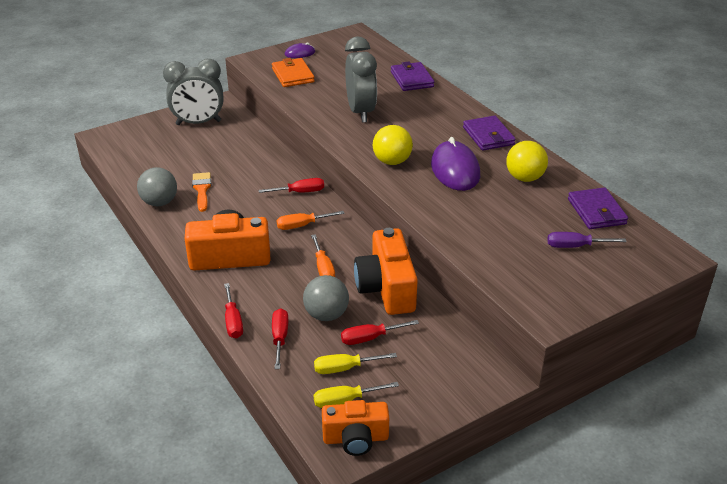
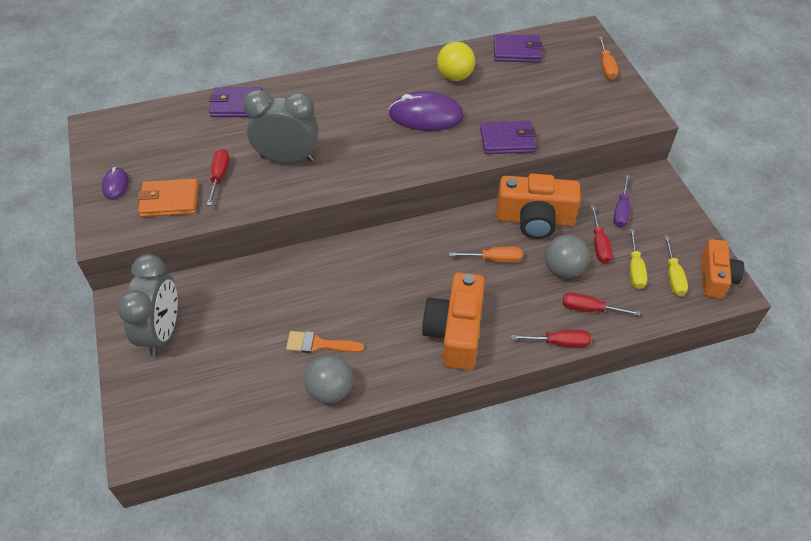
camera: 75 degrees left, 15 degrees up
(300, 192) = (359, 255): red screwdriver -> red screwdriver (219, 176)
(302, 225) = (420, 263): orange screwdriver -> orange screwdriver (606, 66)
(392, 161) = (395, 155): yellow ball -> none
(488, 136) = (376, 80): purple wallet -> purple wallet (507, 140)
(575, 246) = (560, 76): purple screwdriver -> purple screwdriver (621, 210)

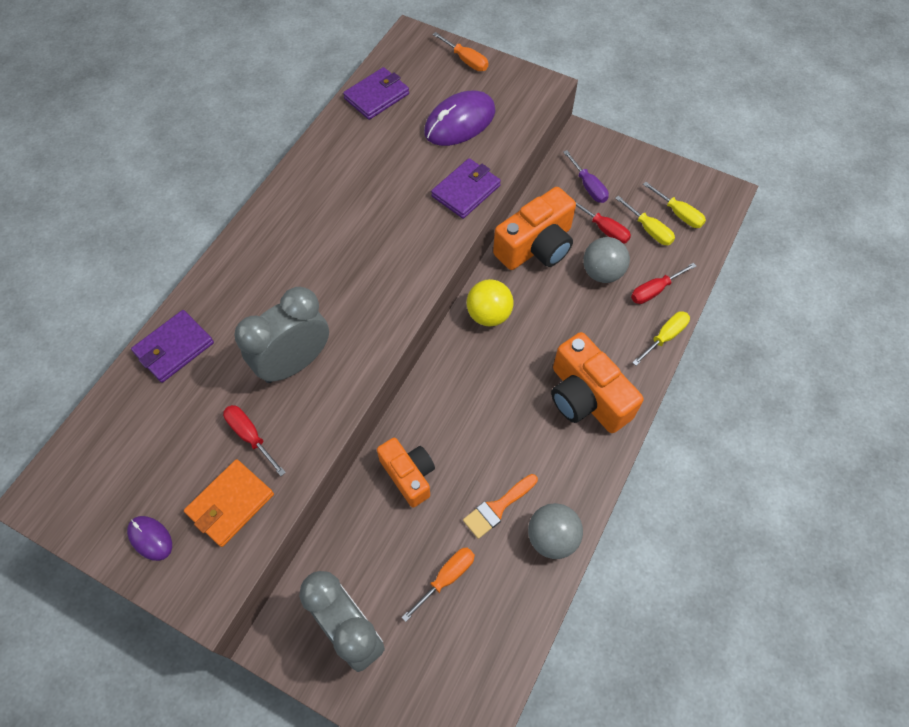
camera: 45 degrees left, 10 degrees up
(426, 115) = (371, 219): purple mouse -> purple mouse (459, 122)
(455, 76) = (351, 160): yellow ball -> yellow ball (489, 315)
(494, 259) = (545, 307): orange screwdriver -> orange screwdriver (446, 578)
(559, 343) = (665, 337): red screwdriver -> yellow screwdriver
(715, 278) = (705, 191): orange camera -> orange camera (409, 475)

